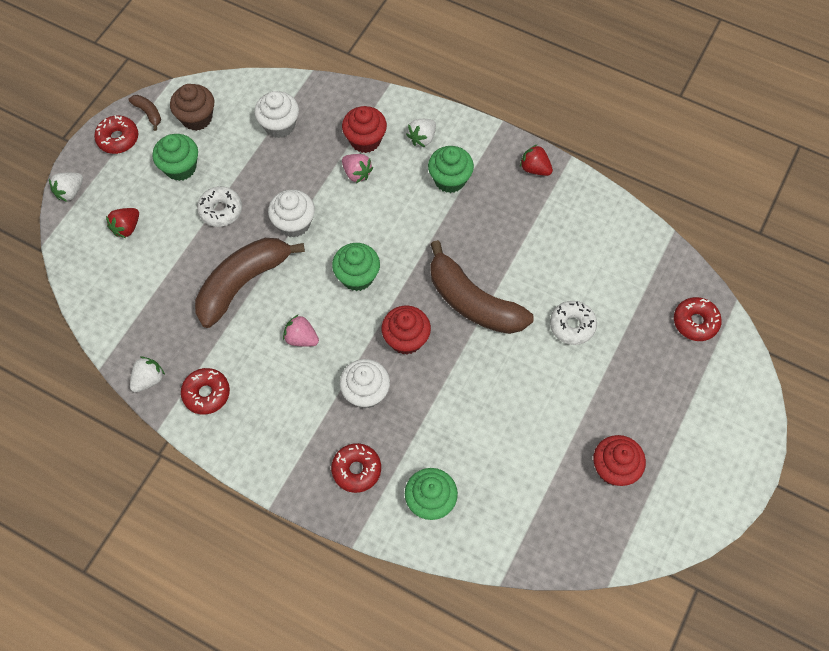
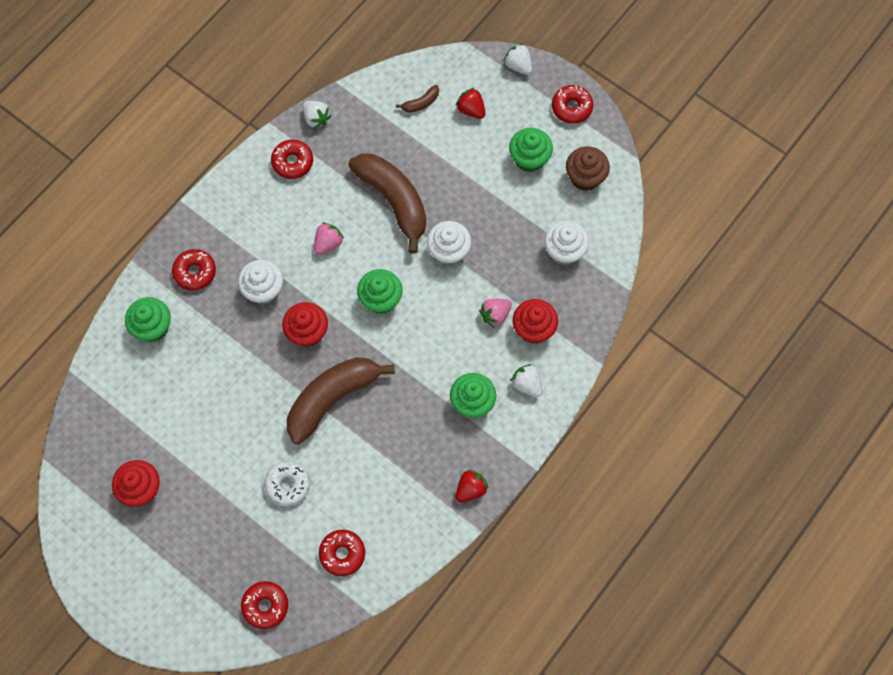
camera: 100 degrees right, 5 degrees up
(148, 113) = (597, 135): brown banana -> brown banana (421, 103)
(221, 210) = (475, 189): white donut -> none
(626, 264) = (342, 554): none -> red donut

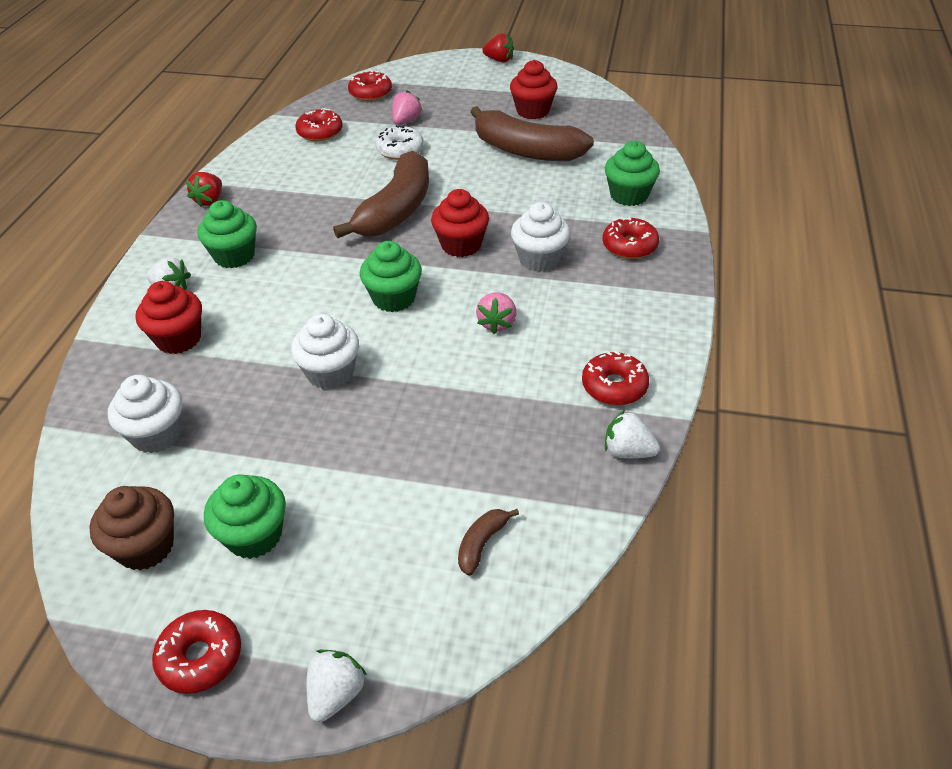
camera: 155 degrees right, 25 degrees down
(394, 201) = (440, 398): brown banana -> brown banana (526, 150)
(471, 110) = (390, 570): red strawberry -> red strawberry (499, 60)
(495, 315) = (236, 334): pink strawberry -> pink strawberry (406, 121)
(518, 65) = (336, 694): white strawberry -> white strawberry turned 90 degrees counterclockwise

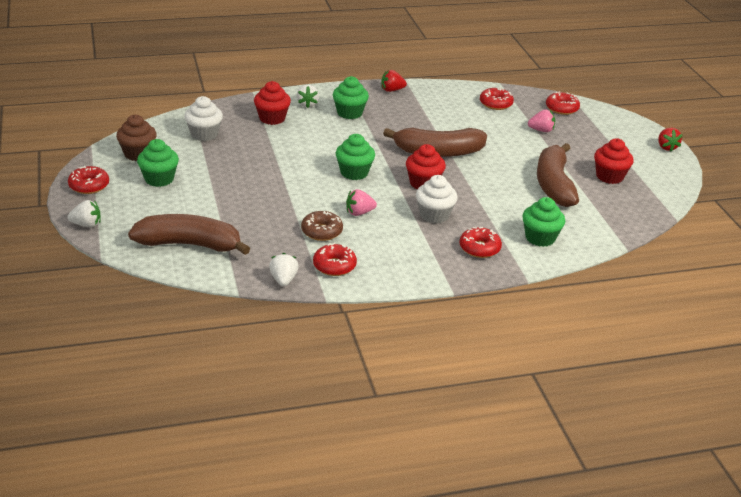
camera: 60 degrees right, 10 degrees down
(330, 373) = (278, 169): white cupcake -> none
(400, 150) = (505, 137): white donut -> none
(482, 544) = (190, 244): brown banana -> brown banana, size x2.44
(523, 374) = (322, 231): none -> brown donut

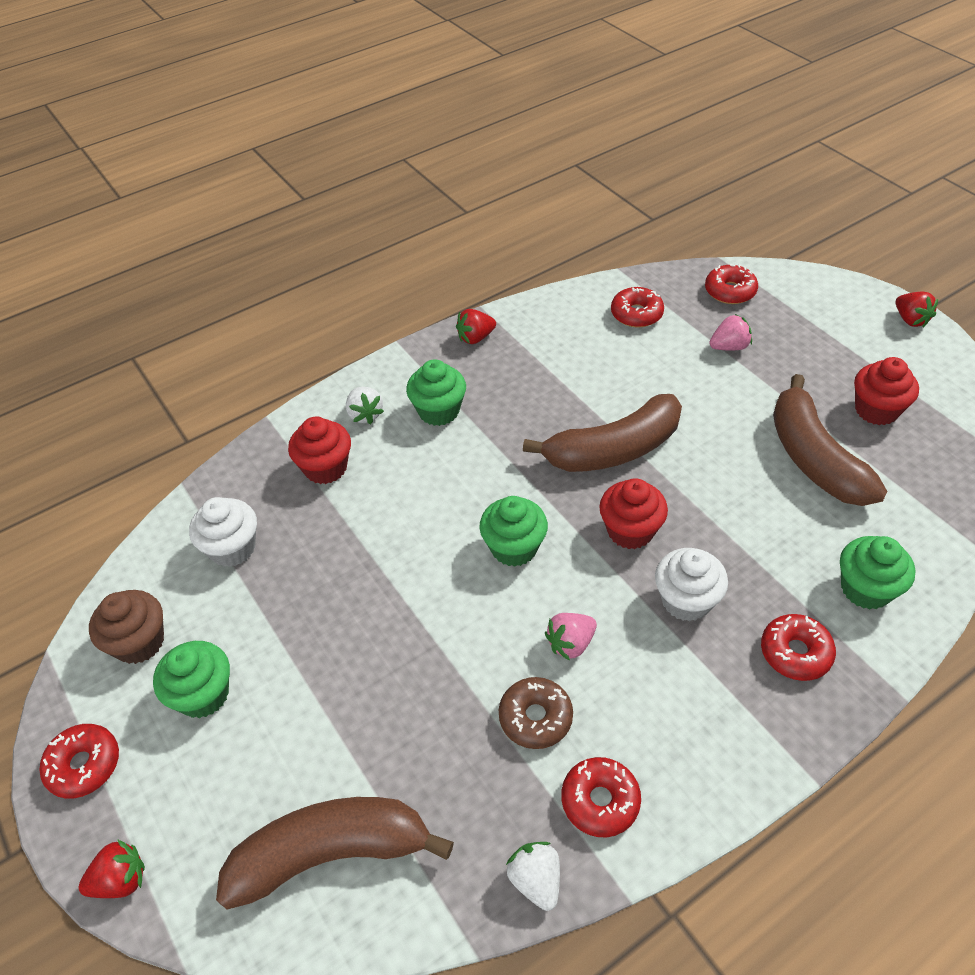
camera: 15 degrees left, 15 degrees up
(87, 224) = (121, 880): white strawberry -> red strawberry

